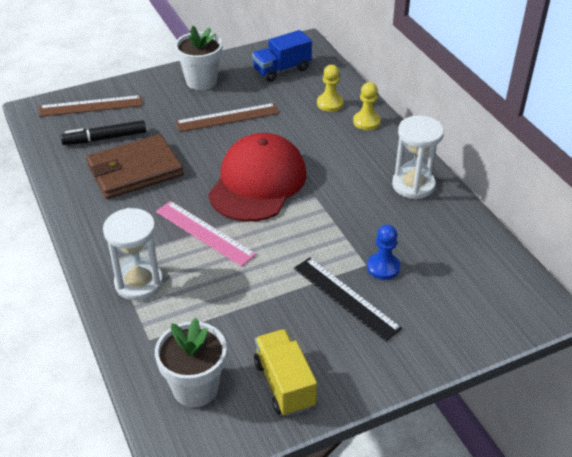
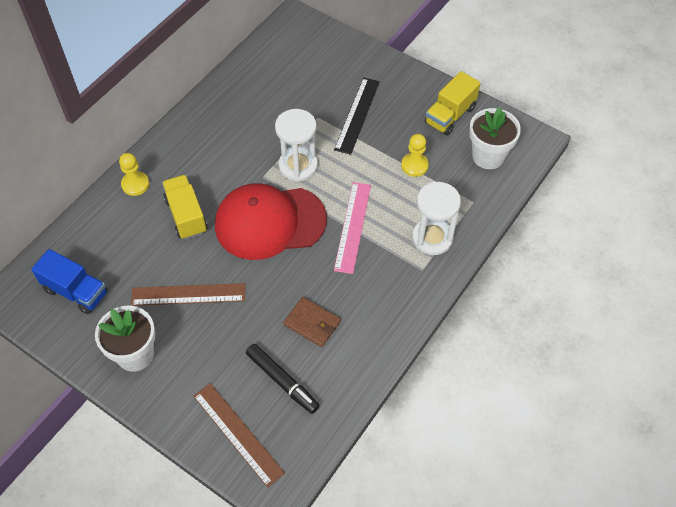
camera: 120 degrees left, 15 degrees up
(135, 170) = (312, 323): brown wallet -> brown wallet, size x0.55
(227, 117) = (188, 294): brown ruler -> brown ruler turned 45 degrees counterclockwise
(308, 139) = (186, 215): none -> yellow truck
(330, 103) = (119, 223): yellow pawn -> yellow pawn (414, 165)
(383, 267) = (314, 107): blue pawn -> none
(413, 185) = (209, 122): white hourglass -> white hourglass (298, 166)

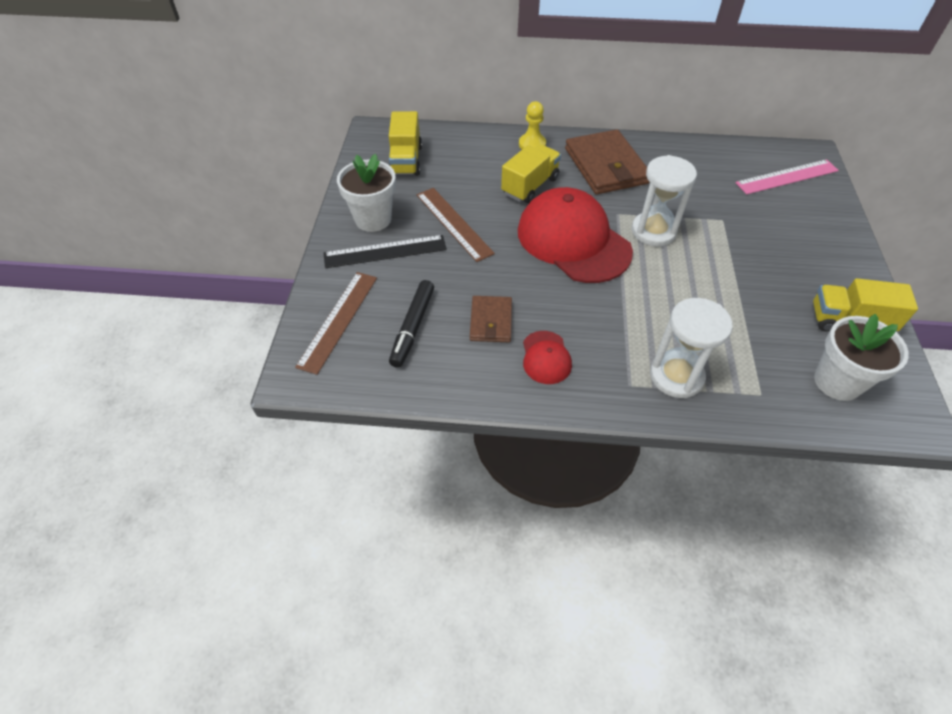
camera: 60 degrees right, 5 degrees down
(76, 291) = (406, 160): blue truck -> yellow truck
(205, 150) = (606, 166): none -> brown wallet
(352, 227) = (626, 302): pink ruler -> pink ruler (787, 177)
(357, 115) = (758, 246): black ruler -> black ruler (385, 251)
(368, 306) = (546, 357): none -> red cap
(414, 165) = (750, 319): yellow pawn -> none

